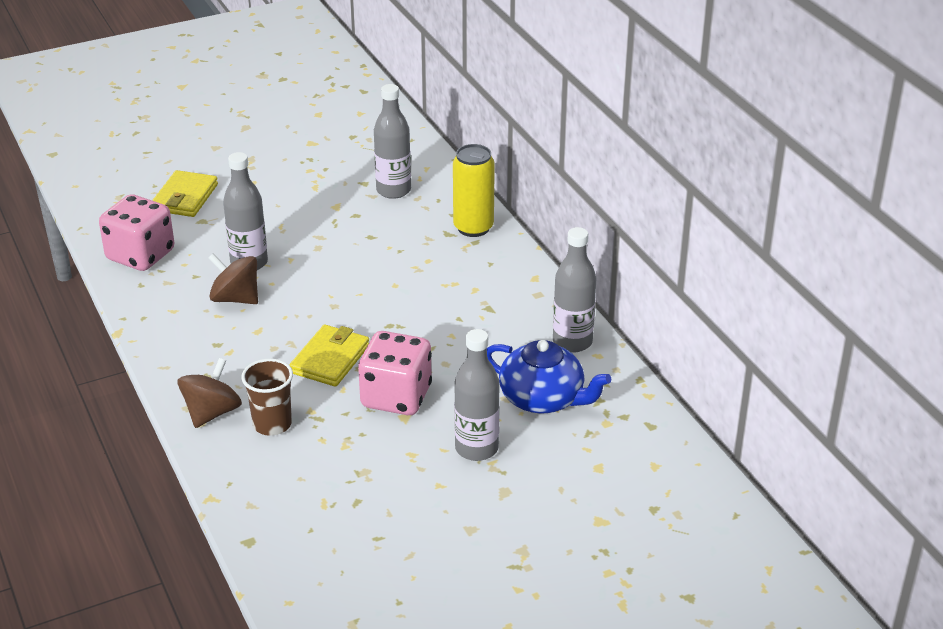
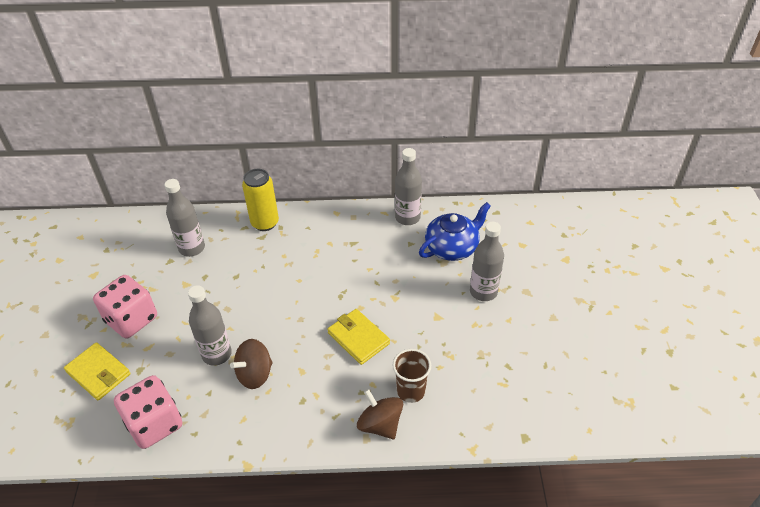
camera: 65 degrees left, 10 degrees up
(396, 397) = (416, 315): pink dice -> pink dice (131, 319)

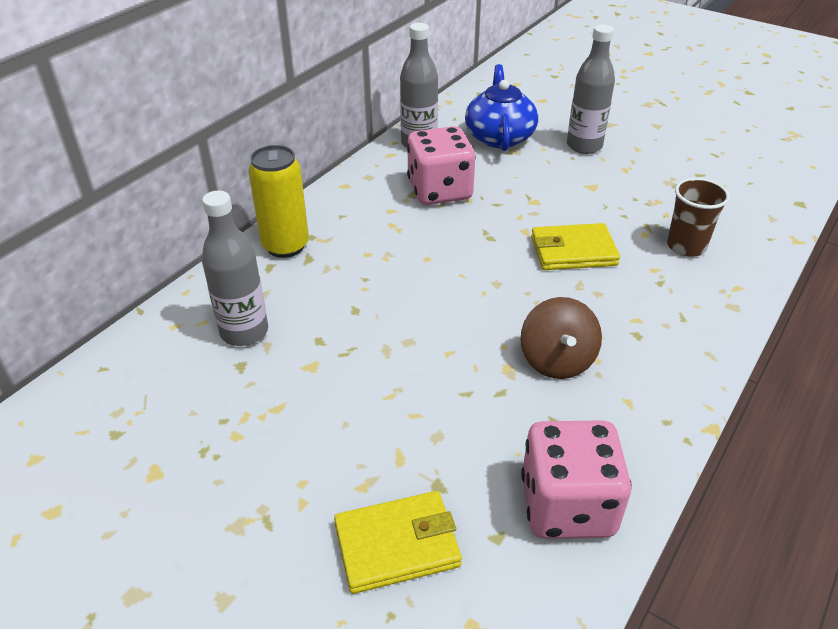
camera: 55 degrees left, 5 degrees down
(131, 319) = (318, 457): pink dice -> pink dice (439, 191)
(217, 354) = (486, 384): grey bottle -> none
(380, 424) = (720, 287): brown spinning top -> none

